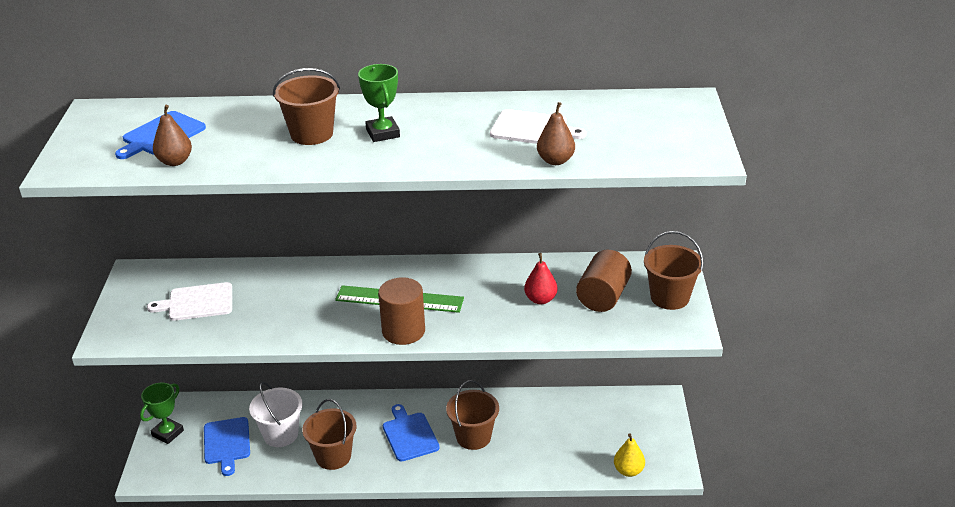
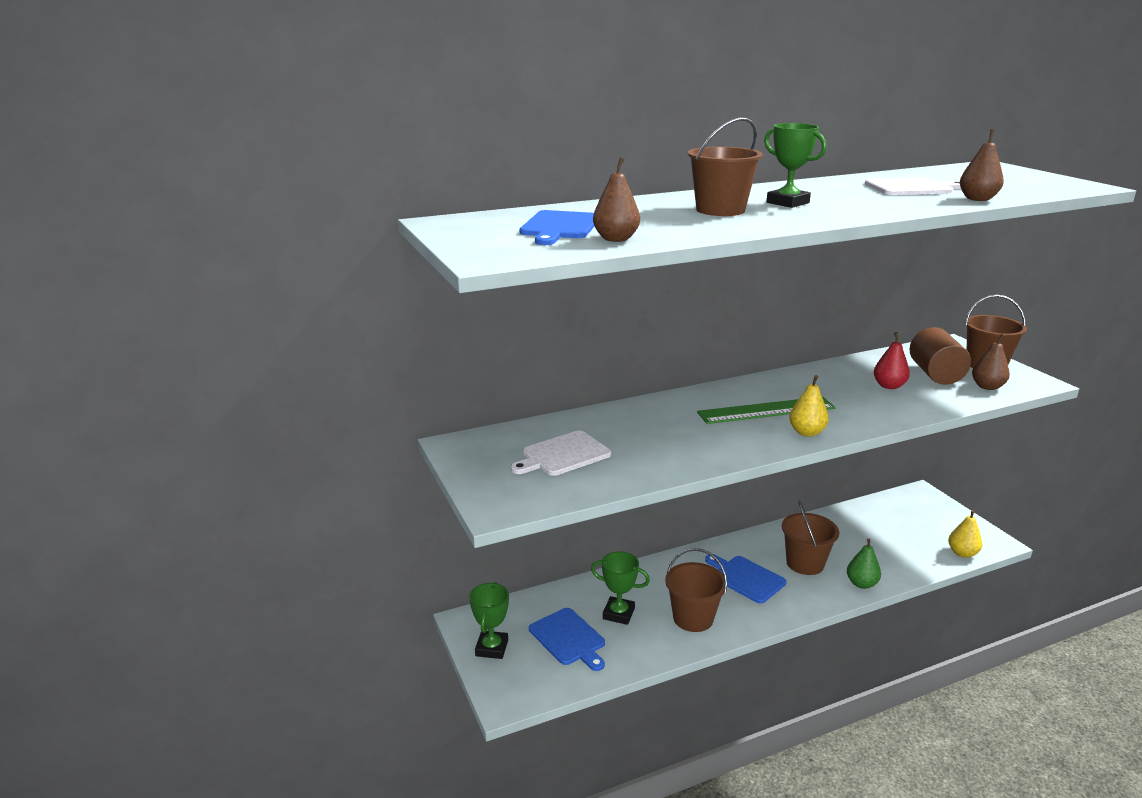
camera: 25 degrees left, 10 degrees down
(281, 434) = (618, 614): white bucket -> green trophy
(403, 331) = (806, 432): brown cylinder -> yellow pear
(502, 470) = (861, 584): none -> green pear
(631, 324) = (987, 387): none -> brown pear

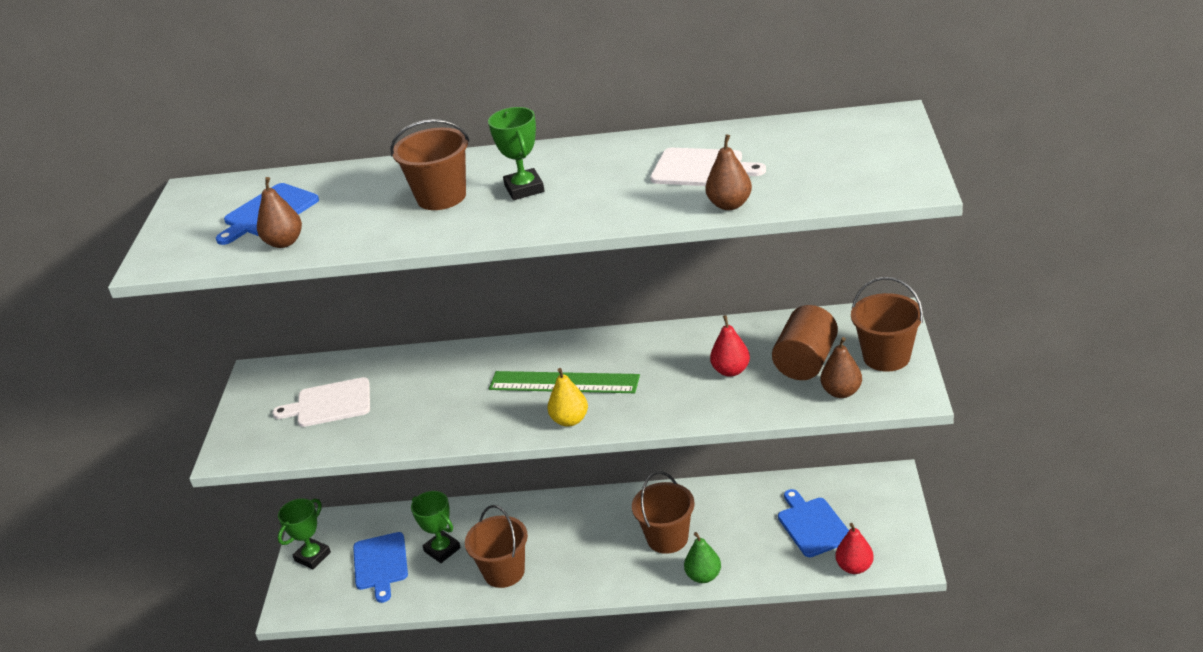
camera: 30 degrees right, 10 degrees up
(745, 578) = (592, 540): blue cutting board -> blue cutting board (812, 525)
(962, 553) = (854, 567): yellow pear -> red pear

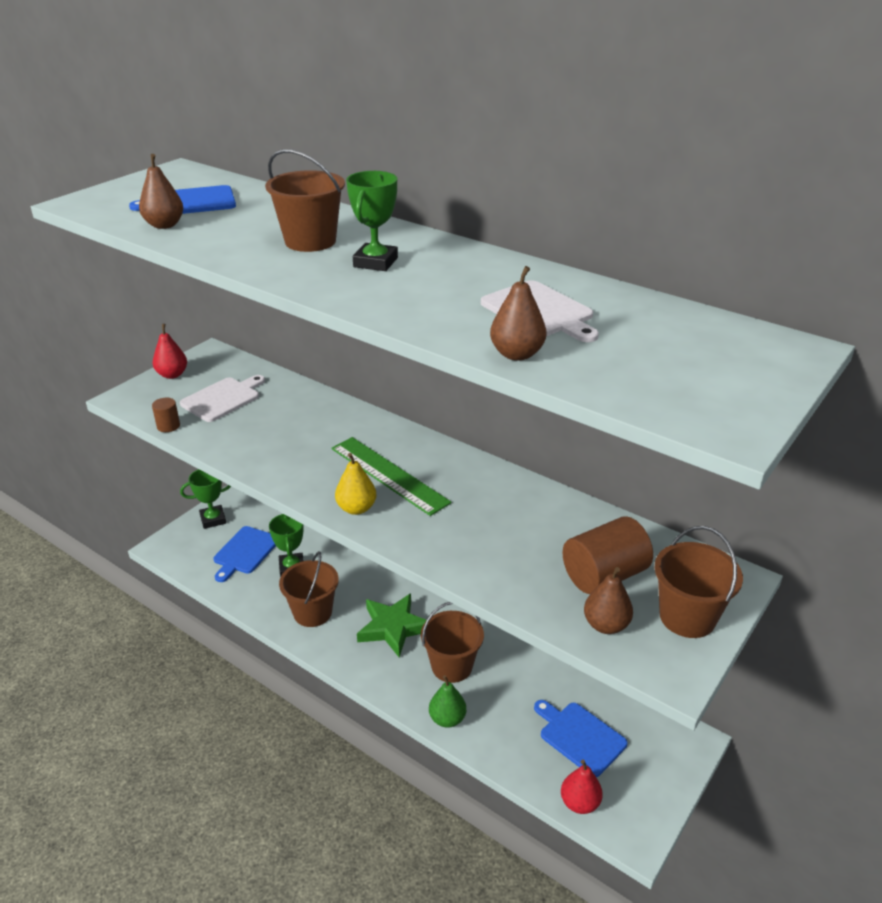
camera: 30 degrees right, 0 degrees up
(310, 452) = (168, 426): none -> brown cylinder
(330, 403) = (223, 398): white cutting board -> white cutting board turned 105 degrees clockwise
(588, 540) = (393, 628): none -> green star
(731, 371) = (529, 544): red pear -> red pear (172, 375)
(812, 525) = (580, 736): blue cutting board -> blue cutting board turned 60 degrees counterclockwise

